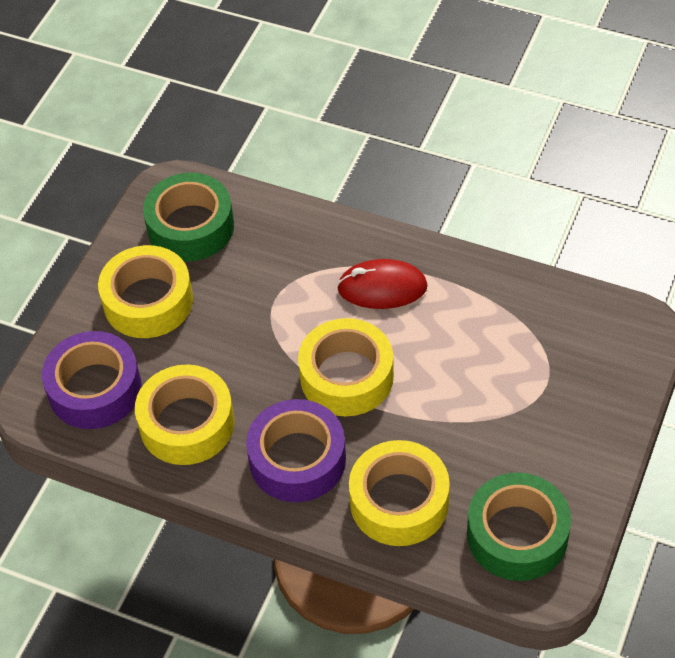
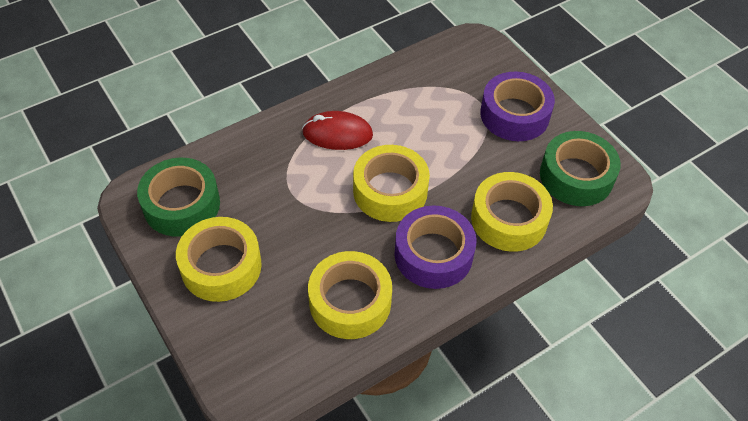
camera: 60 degrees left, 0 degrees up
(95, 389) = (268, 344): purple tape -> purple tape (514, 114)
(382, 288) = (337, 134): red mouse -> red mouse turned 60 degrees clockwise

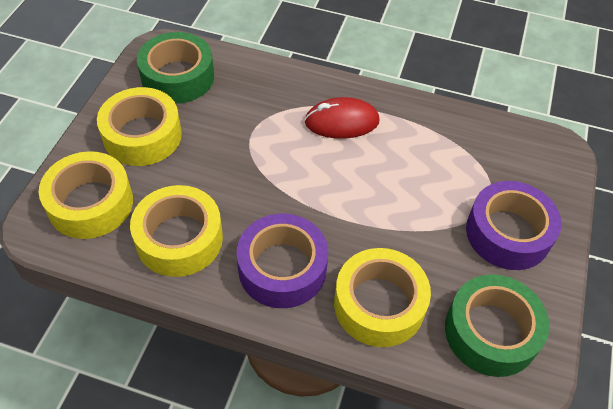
camera: 50 degrees right, 0 degrees up
(337, 134) = (341, 122): red mouse -> red mouse turned 60 degrees counterclockwise
(390, 191) = (319, 194): yellow tape -> yellow tape (90, 203)

